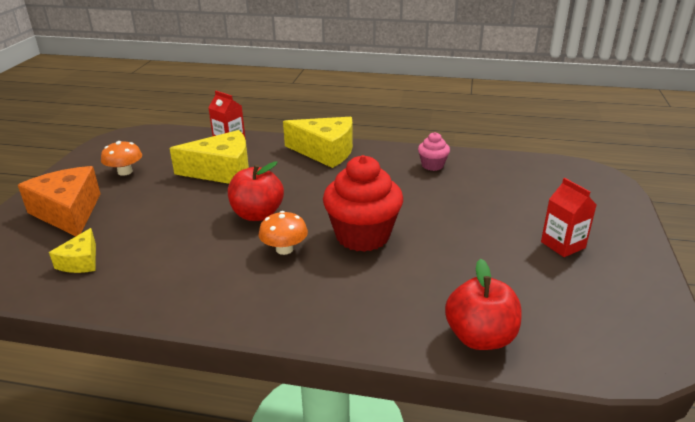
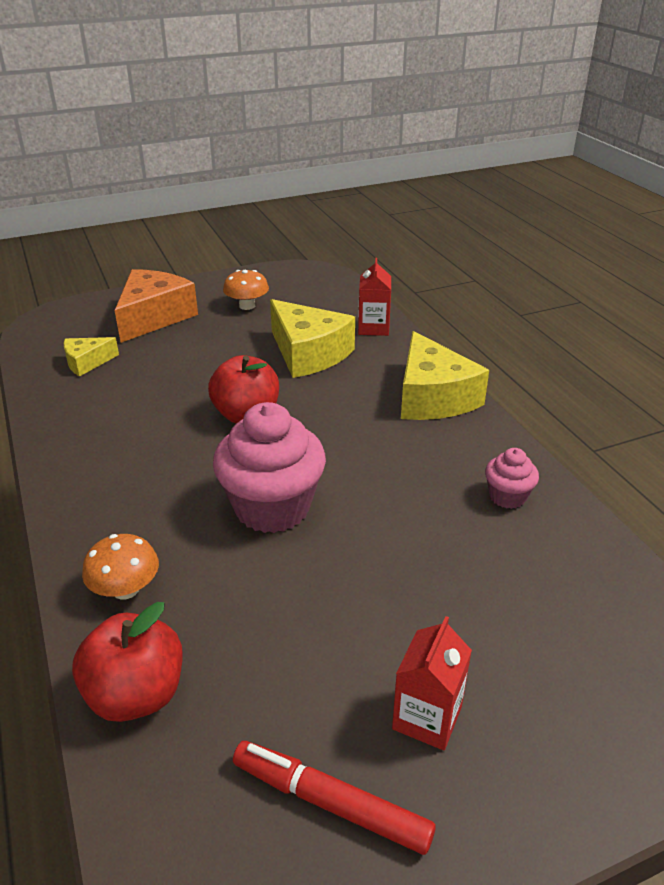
camera: 55 degrees right, 5 degrees up
(284, 249) = (197, 463): orange mushroom -> orange mushroom (125, 589)
(362, 236) = (272, 507): red cupcake -> pink cupcake
(598, 292) = (331, 803): none -> red marker

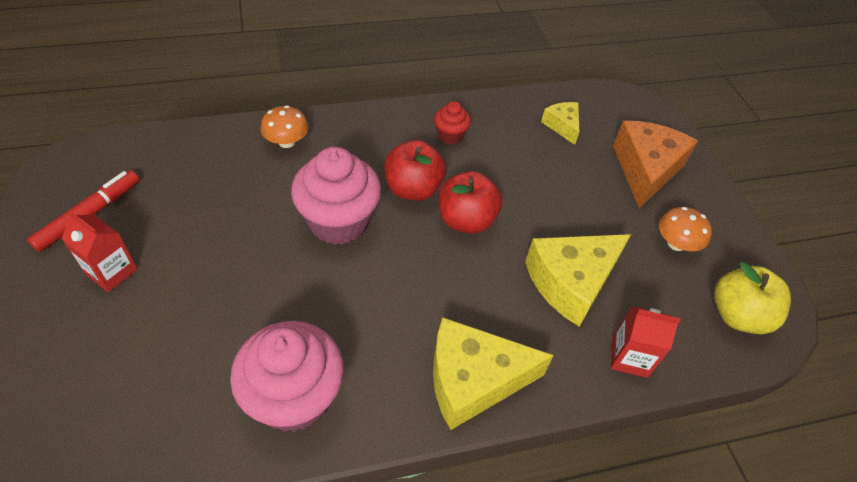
camera: 95 degrees right, 15 degrees up
(106, 438) = (450, 135): none -> red cupcake
(136, 694) = (204, 144): red apple -> red apple (413, 189)
(154, 317) = (646, 170): orange cheese -> orange cheese turned 105 degrees counterclockwise
(314, 285) = (737, 315): none -> yellow apple
(507, 496) = (294, 397): pink cupcake -> pink cupcake, size x2.03

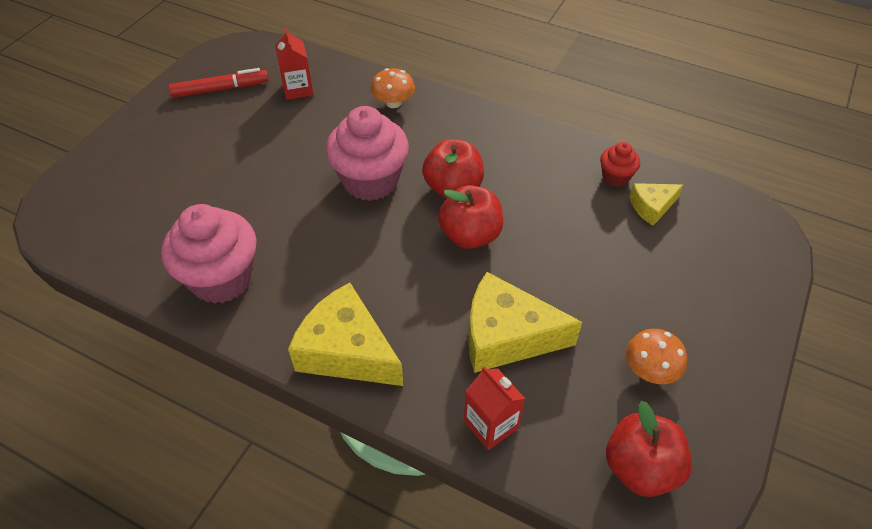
camera: 45 degrees right, 0 degrees up
(111, 271) = (199, 132): red carton -> red carton (298, 89)
(450, 135) = (531, 162): red cupcake -> red cupcake (615, 177)
(562, 126) = (651, 207): yellow cheese -> yellow cheese turned 135 degrees counterclockwise
(646, 170) = (697, 290): orange cheese -> none
(737, 315) = (640, 468): yellow apple -> red apple

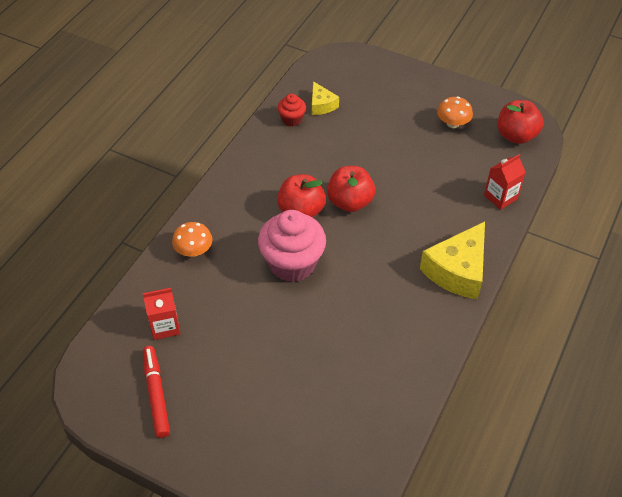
camera: 90 degrees left, 0 degrees up
(221, 278) = (400, 356): pink cupcake -> none
(506, 336) = (436, 186): yellow cheese -> none

